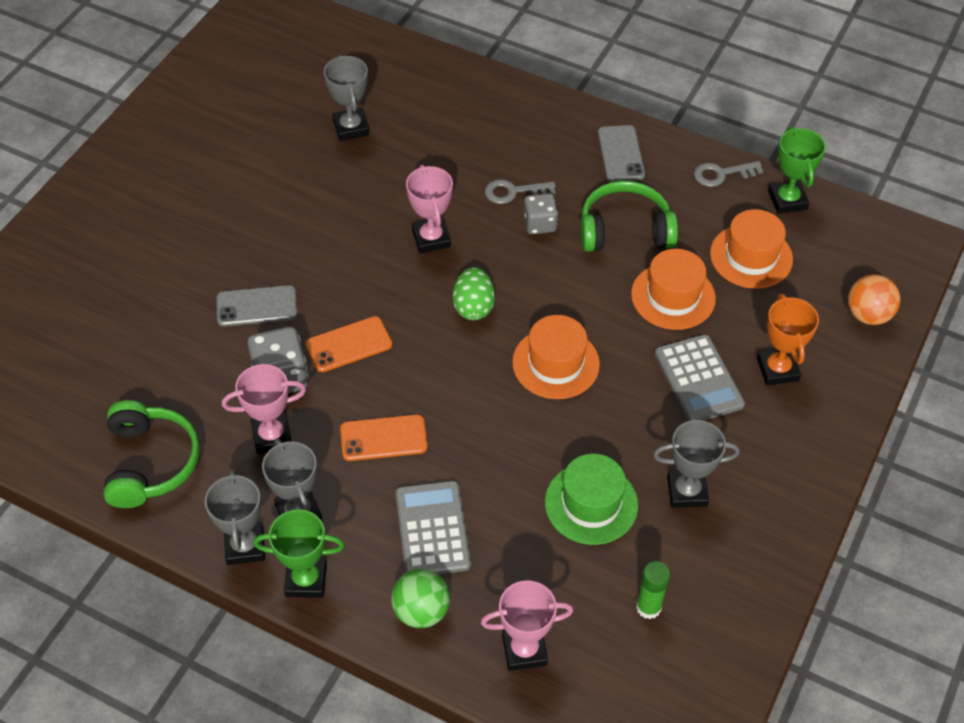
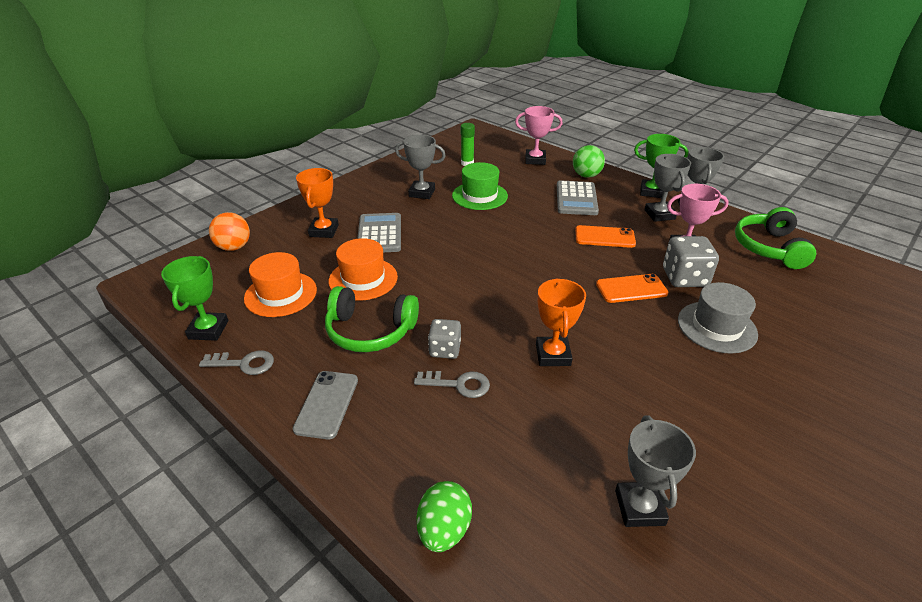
camera: 165 degrees left, 15 degrees down
(257, 306) = (716, 327): grey phone -> grey hat
(431, 238) = (553, 355): pink trophy -> orange trophy
(473, 307) = (525, 297): green egg -> green egg (444, 530)
(555, 363) = (473, 255): orange hat -> none

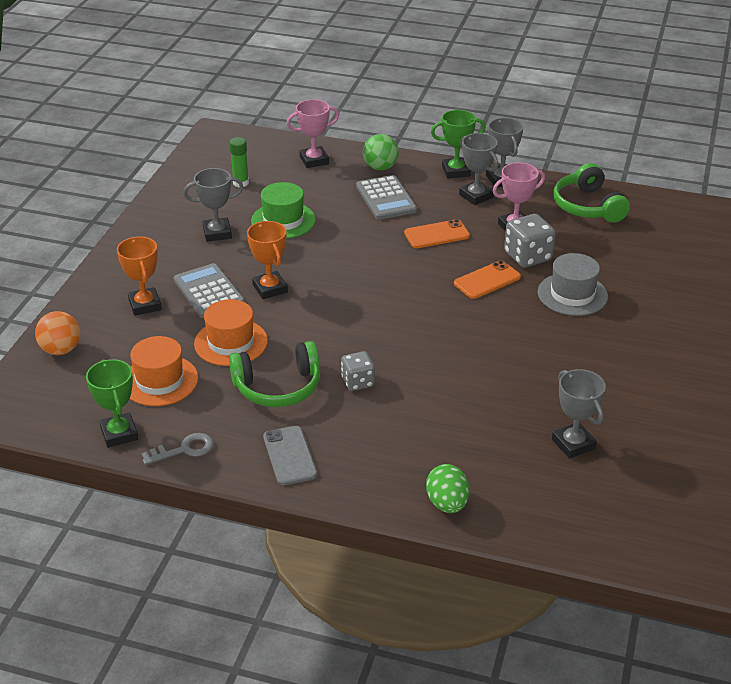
camera: 25 degrees left, 0 degrees up
(458, 384) = (389, 406): grey key -> none
(553, 355) = (452, 358): orange trophy -> orange trophy (270, 288)

